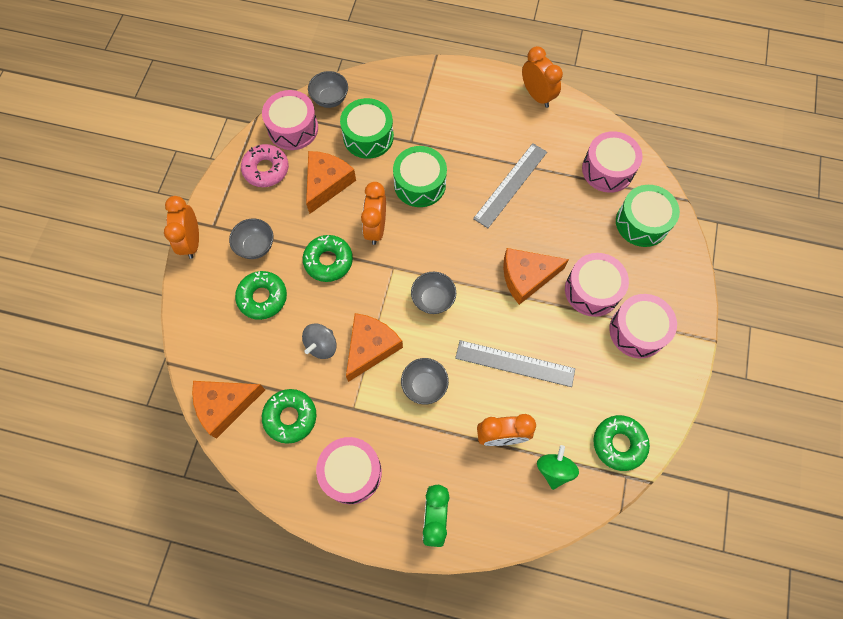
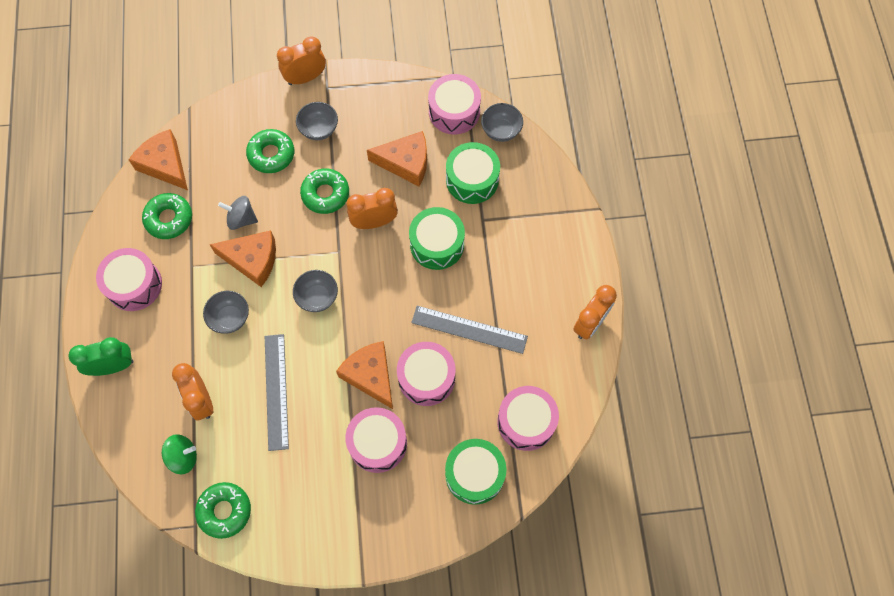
camera: 70 degrees right, 0 degrees up
(266, 169) = (400, 106): pink donut -> none
(637, 331) = (347, 500): pink drum -> pink drum (426, 378)

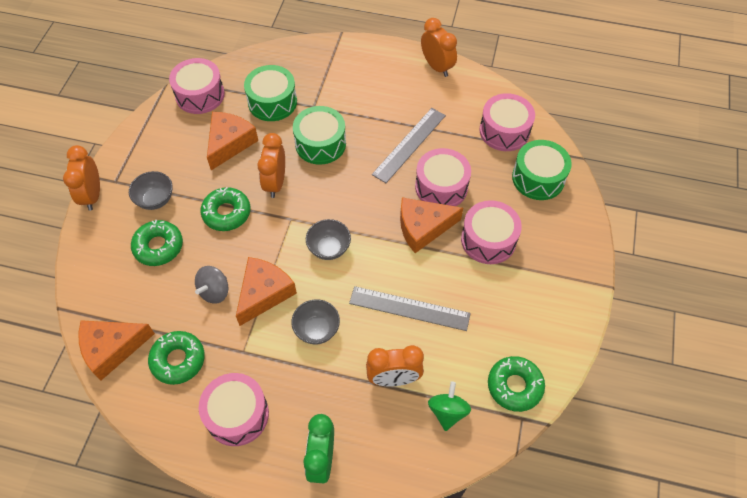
camera: 70 degrees left, 10 degrees down
(501, 131) = (237, 69): grey bowl -> none

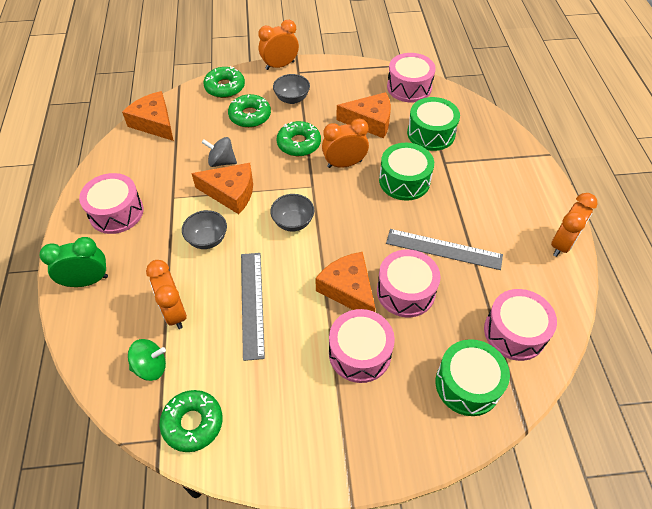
camera: 70 degrees right, 5 degrees down
(178, 360) = (154, 162): green donut -> green donut (225, 87)

